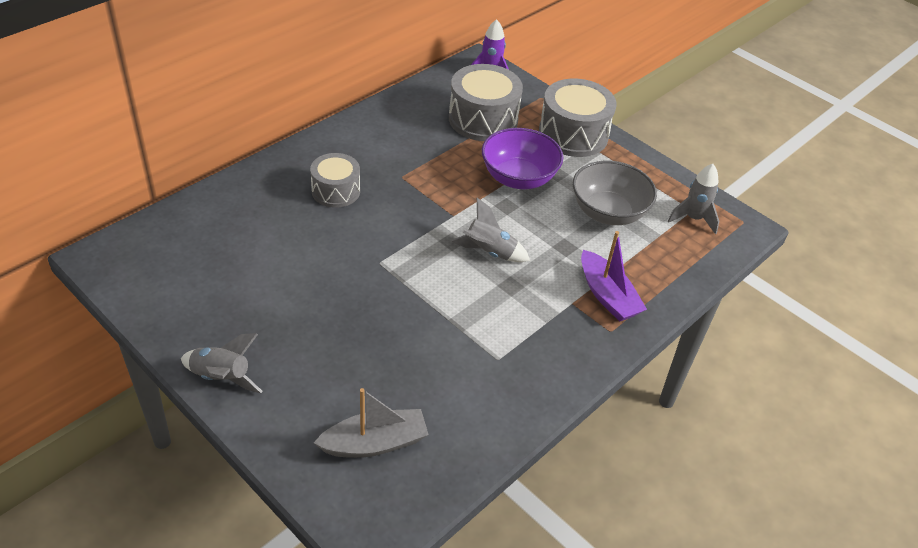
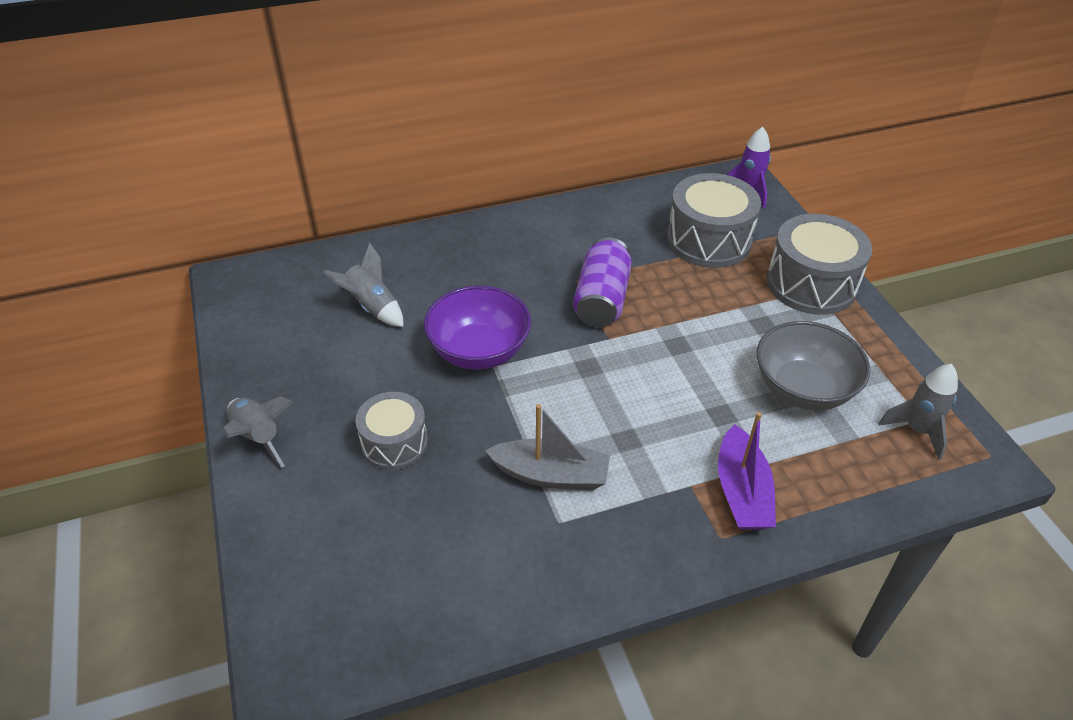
camera: 30 degrees right, 0 degrees up
(336, 191) = (496, 276): grey drum -> grey drum (394, 443)
(374, 443) = (361, 568): grey boat -> grey boat (551, 475)
(430, 187) = (601, 299): none -> purple can
(489, 252) = (624, 393): grey rocket -> grey rocket (372, 307)
(518, 178) = (711, 317): purple bowl -> purple bowl (479, 351)

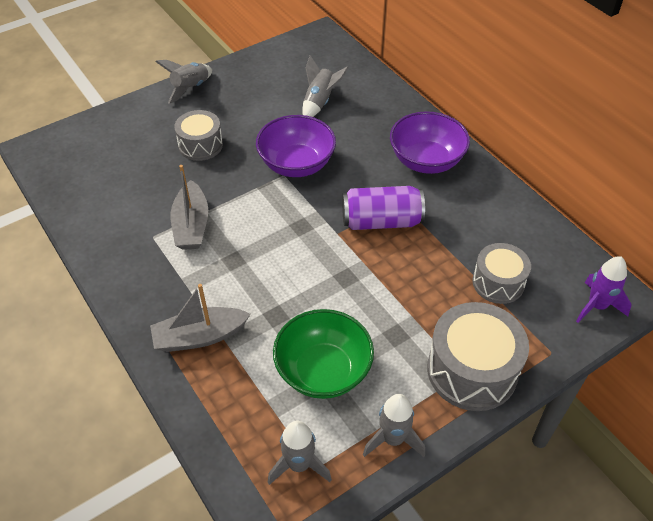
camera: 75 degrees right, 5 degrees up
(521, 245) = (426, 161): none -> purple bowl
(708, 240) = (498, 282): grey drum -> grey drum, size x0.63
(741, 492) = (200, 336): purple boat -> grey boat
(802, 389) = (323, 371): grey bowl -> green bowl
(887, 355) = (393, 439): none -> grey rocket

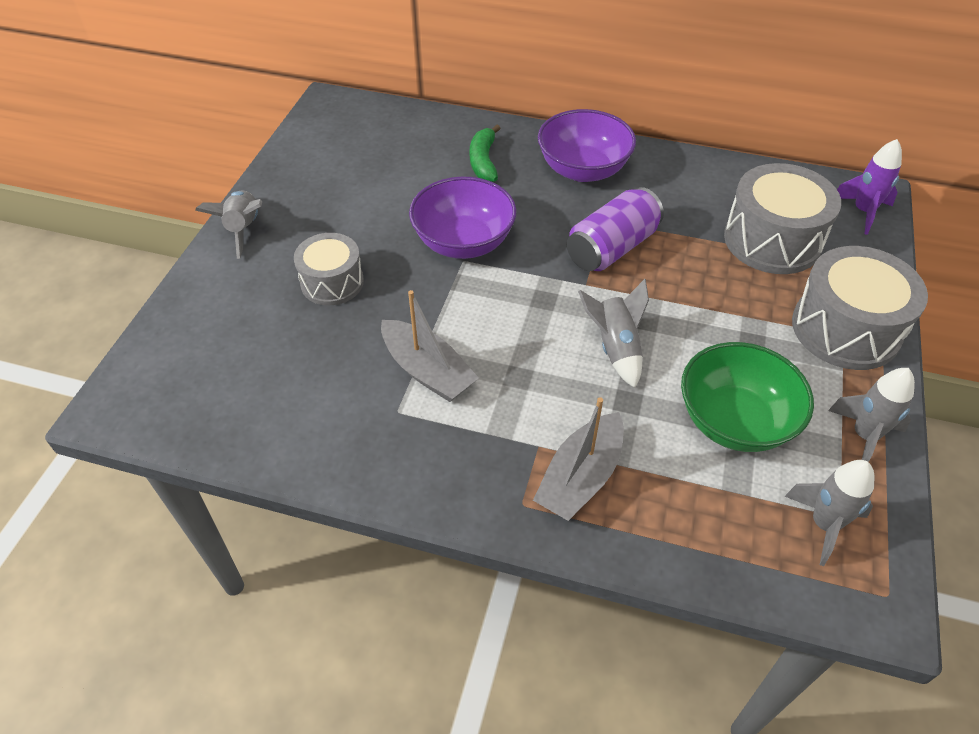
camera: 40 degrees left, 0 degrees up
(320, 102) = (412, 169): grey rocket -> grey rocket (615, 348)
(369, 121) = (483, 161): none -> green banana
(498, 282) = (772, 240): grey drum -> grey drum, size x1.59

